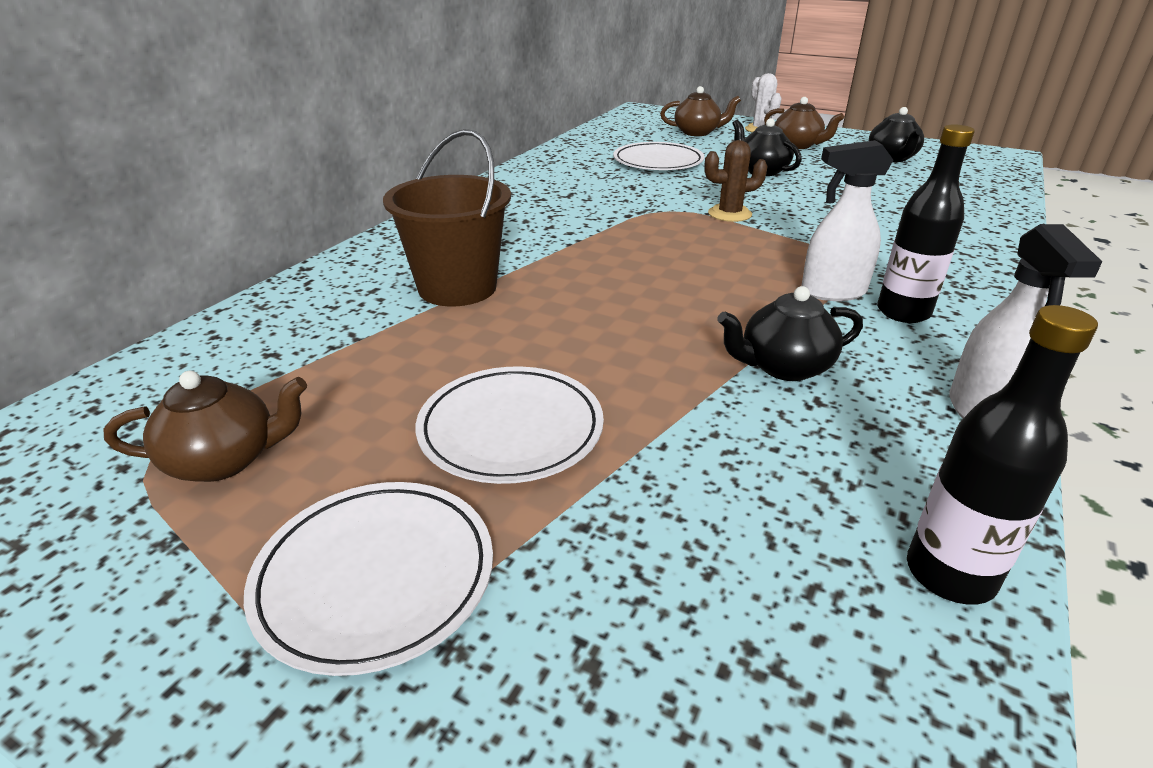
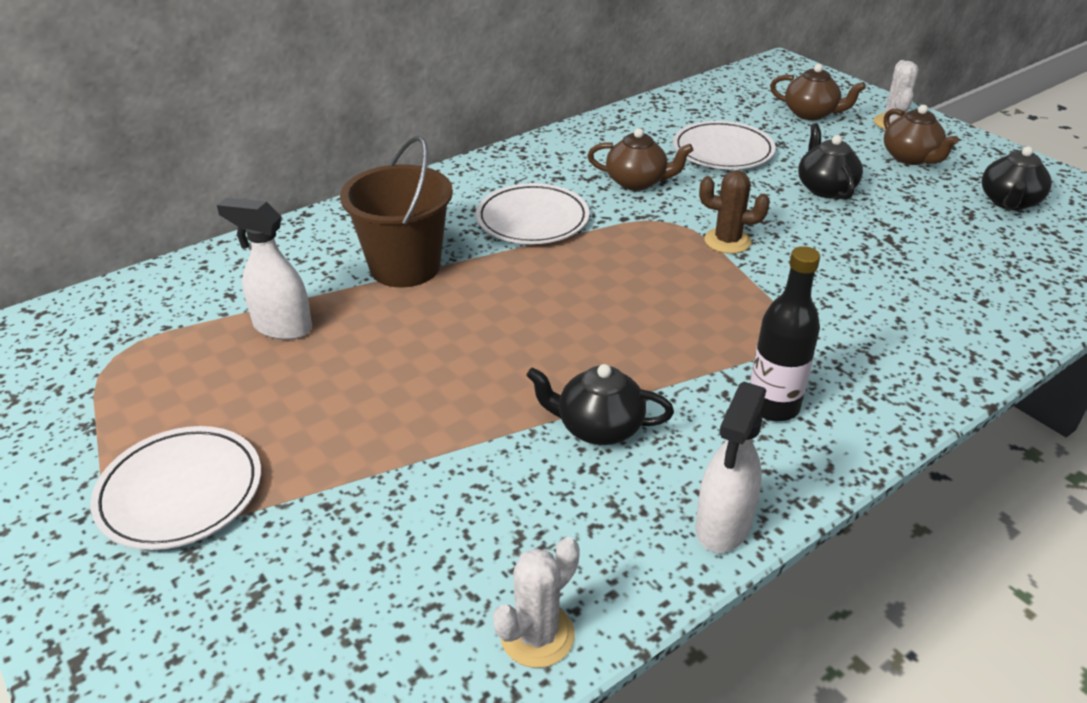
camera: 25 degrees right, 5 degrees up
(224, 460) = (149, 377): brown teapot -> brown teapot (637, 182)
(511, 429) = (340, 414): white plate -> white plate (532, 219)
(832, 292) = (728, 364): white spray bottle -> white spray bottle (282, 327)
(949, 574) = (537, 635): black bottle -> white cactus

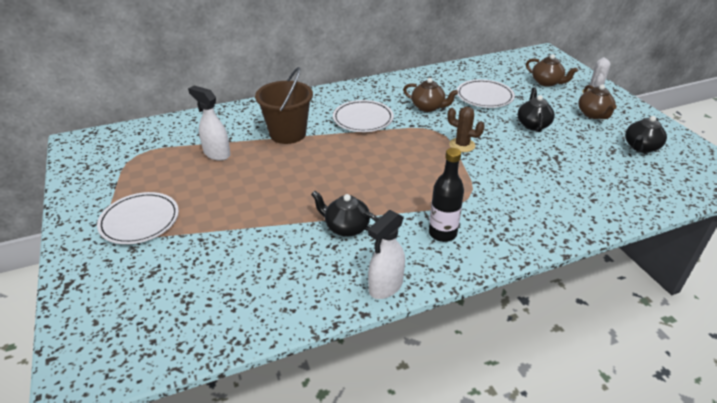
camera: 15 degrees right, 0 degrees up
(537, 635) = (269, 317): white cactus -> none

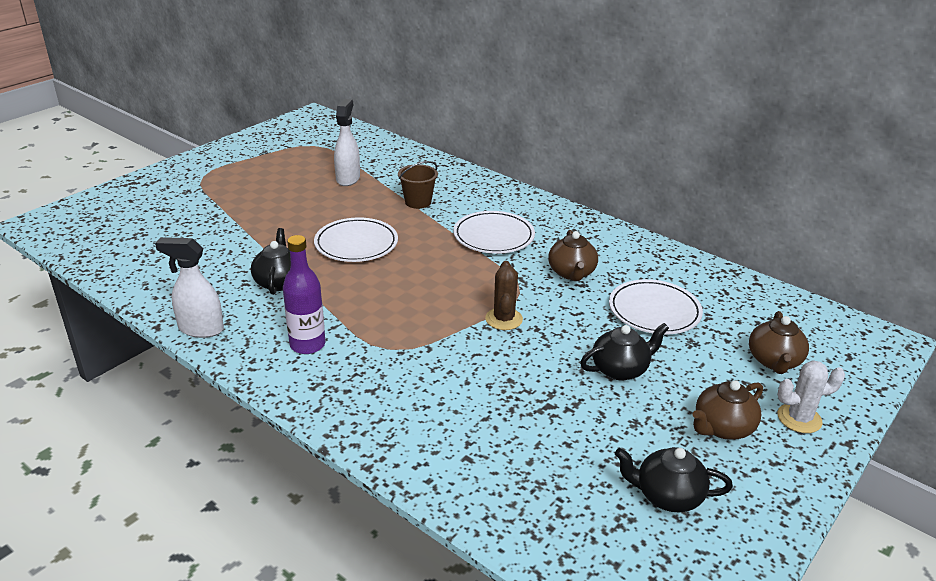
camera: 60 degrees right, 5 degrees down
(140, 221) = (223, 181): white plate -> white plate (356, 244)
(288, 133) = (418, 202): brown bucket -> brown bucket, size x0.59
(442, 233) = (307, 345): black bottle -> purple bottle

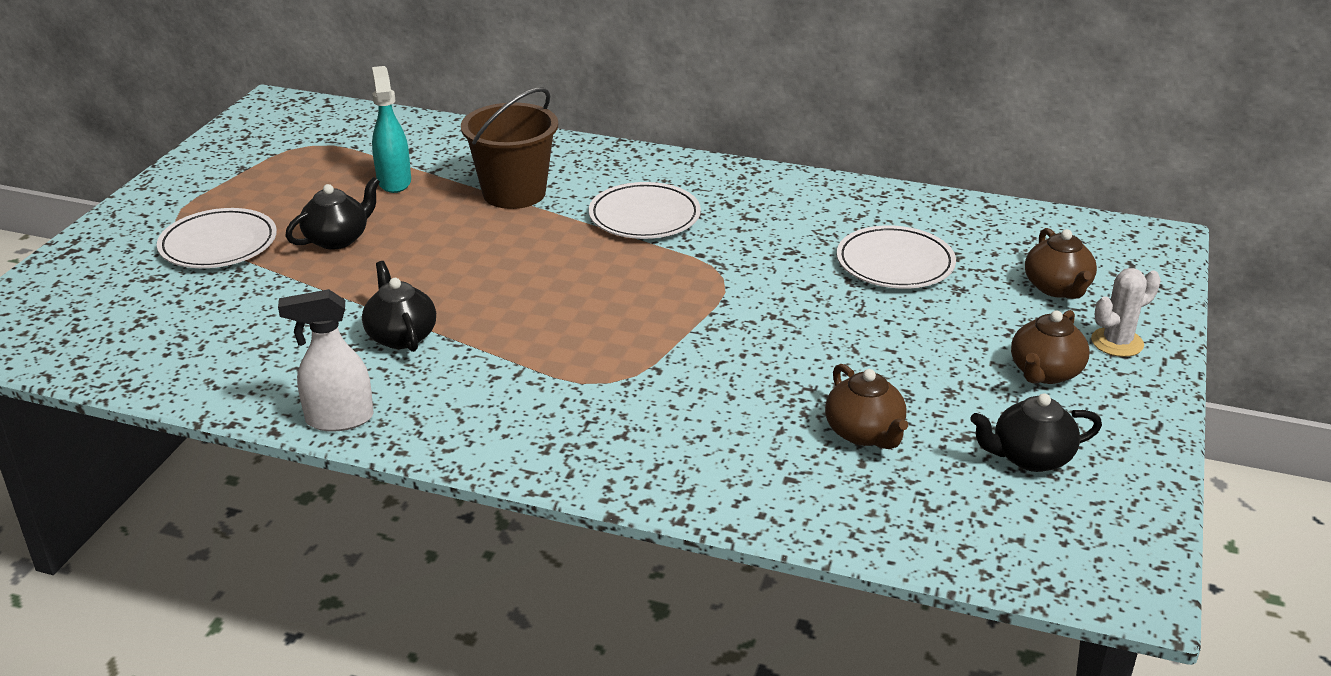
camera: 20 degrees left, 0 degrees up
(307, 345) = (500, 403): purple bottle -> none
(348, 179) = (394, 181): white spray bottle -> turquoise spray bottle
(356, 244) = (470, 264): white plate -> white plate (218, 244)
(418, 202) = (514, 193): brown bucket -> brown bucket, size x1.68
(504, 319) = (725, 314): brown cactus -> none
(571, 273) = (771, 240): brown teapot -> brown teapot (864, 433)
(620, 369) = (898, 338): black teapot -> black teapot (337, 239)

